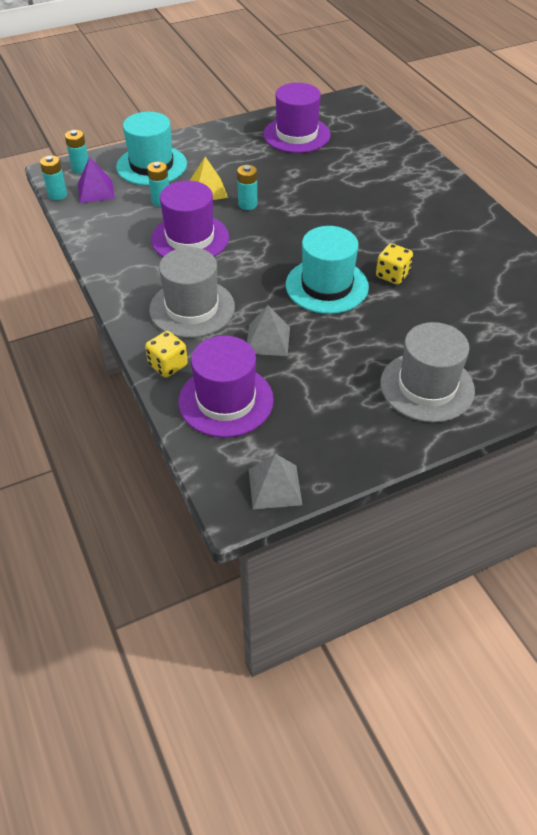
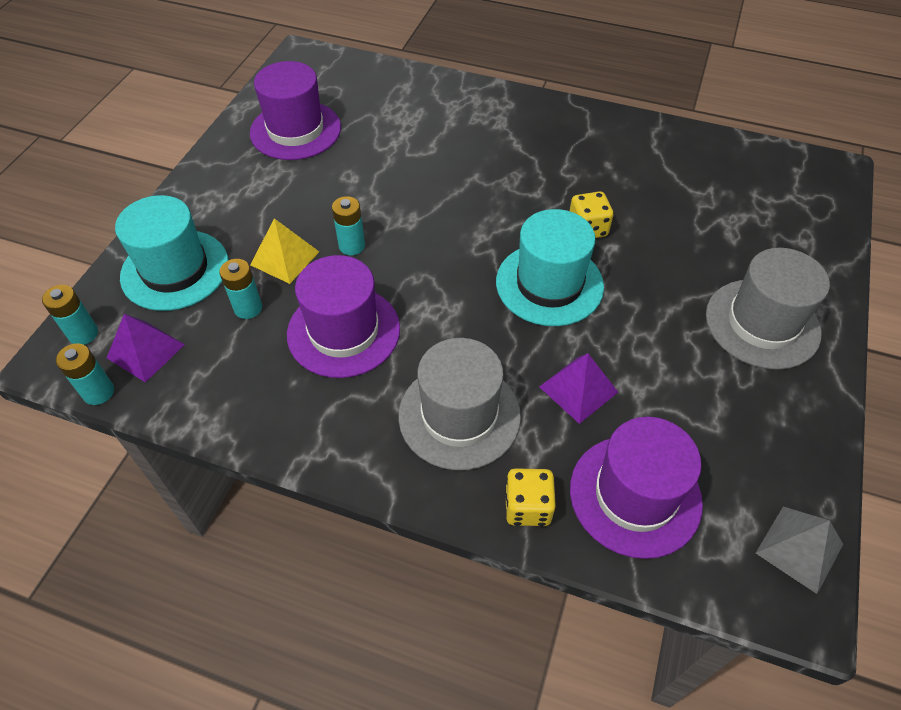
camera: 45 degrees left, 5 degrees up
(267, 340) = (578, 389): grey pyramid -> purple pyramid

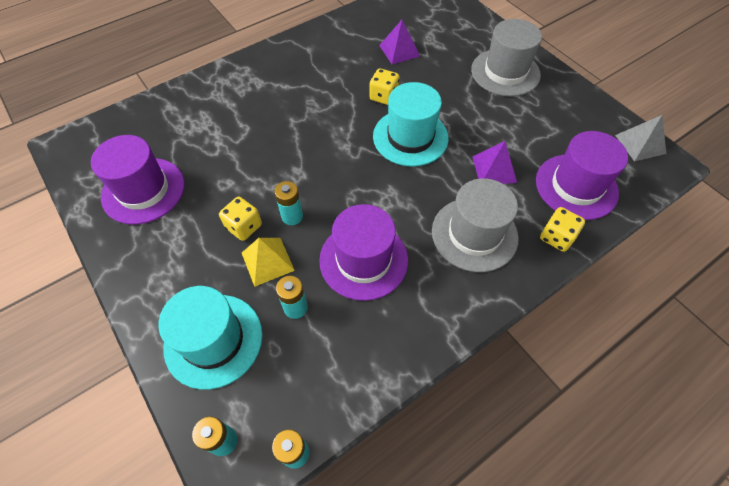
camera: 55 degrees left, 5 degrees up
(145, 351) = (280, 398): purple pyramid -> purple pyramid (399, 50)
(311, 218) = (244, 227): none -> yellow dice

